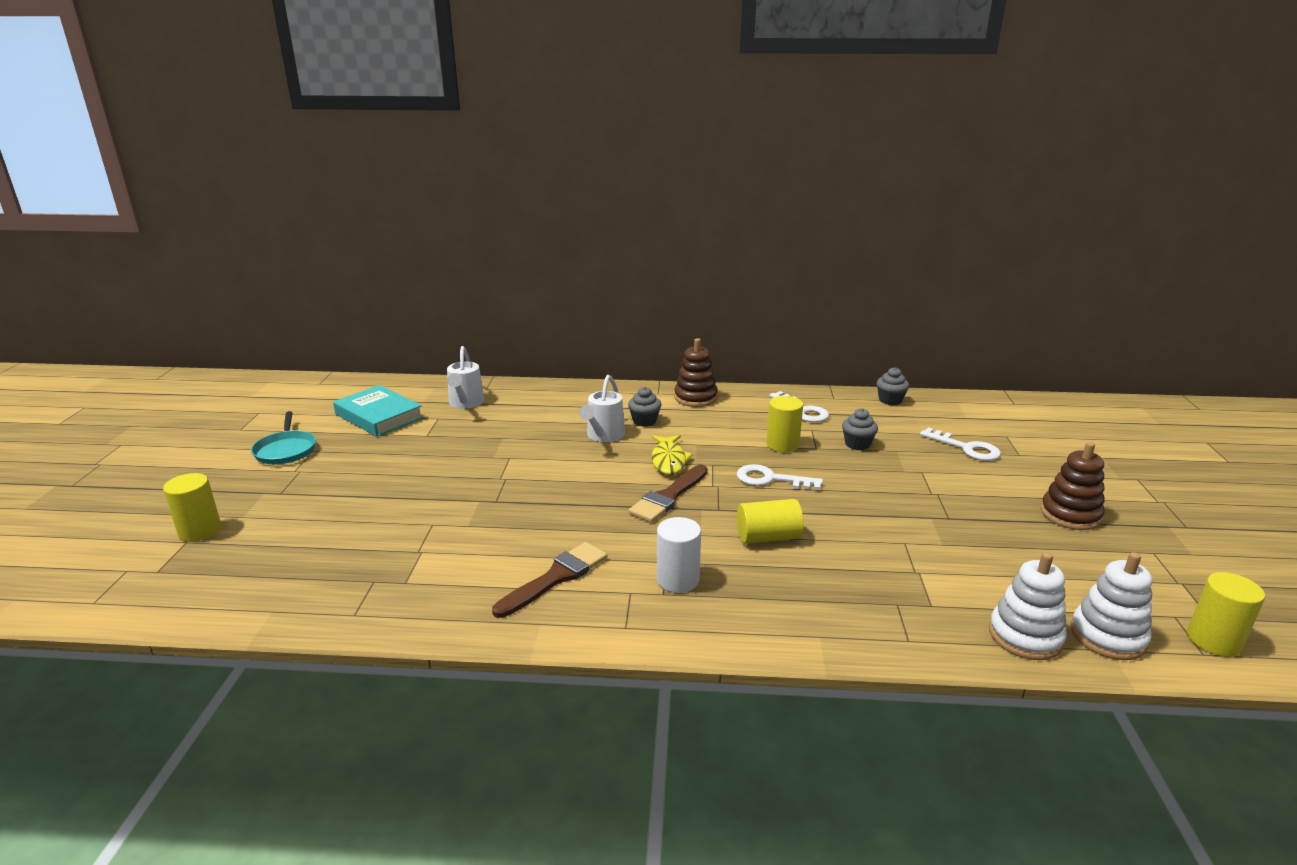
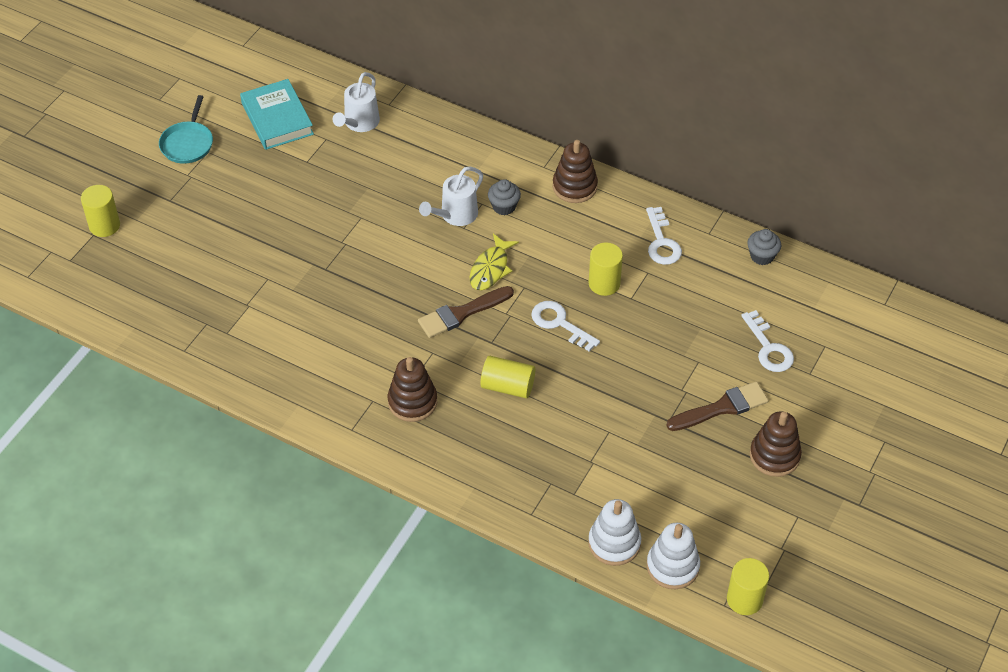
camera: 25 degrees right, 25 degrees up
(555, 578) = (329, 367): brown brush -> brown brush (722, 407)
(678, 579) = (412, 402): white cylinder -> brown stacking toy
(857, 444) = (672, 307): grey cupcake -> none

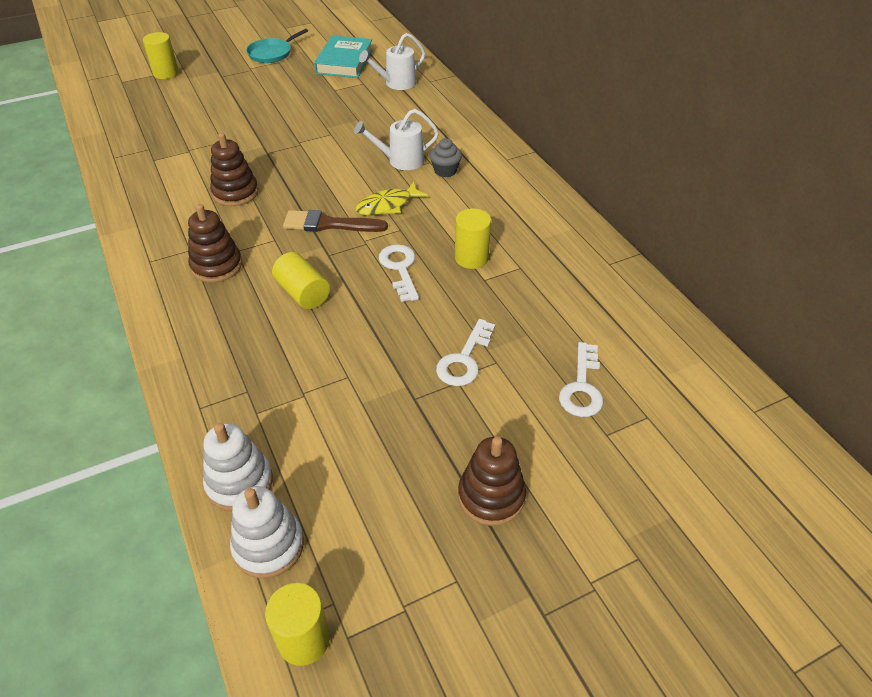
camera: 35 degrees right, 5 degrees down
(574, 187) = (518, 181): brown stacking toy -> brown stacking toy (235, 193)
(662, 242) = (556, 251): white key -> white key (464, 359)
(722, 407) = (479, 416): brown brush -> none
(762, 256) = (647, 305): grey cupcake -> none

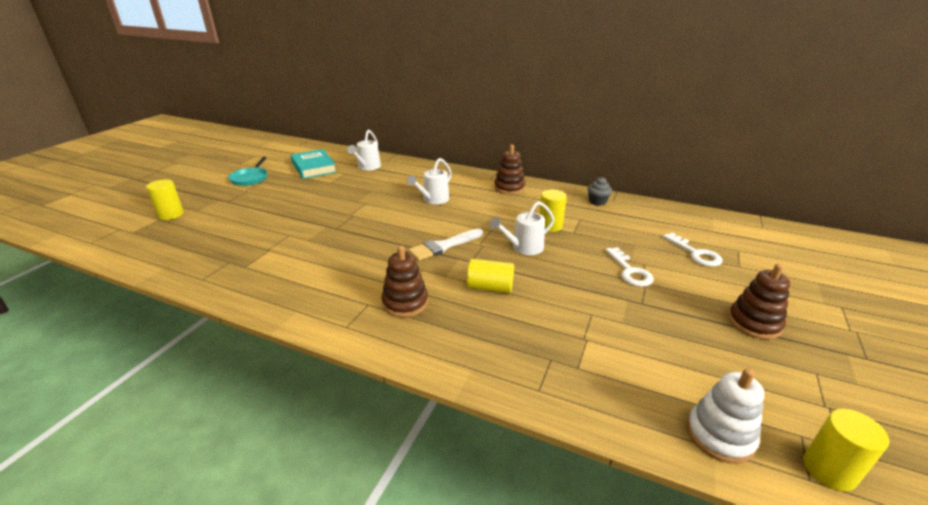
camera: 40 degrees left, 15 degrees down
(235, 193) = (348, 257): brown stacking toy -> brown stacking toy (509, 188)
(239, 483) = (640, 414): white stacking toy -> none
(329, 224) = (443, 246): brown brush -> white brush
(387, 205) = (463, 222): yellow fish -> none
(400, 269) = (523, 248): white key -> white watering can
(445, 171) = (467, 195): grey cupcake -> grey cupcake (597, 202)

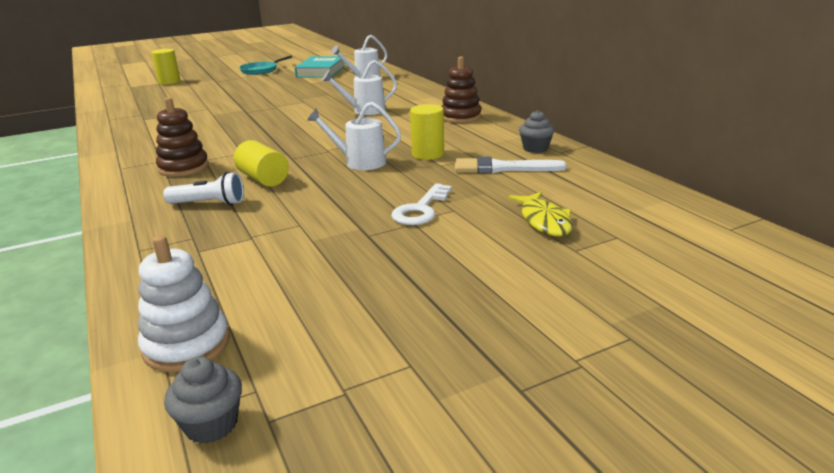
camera: 40 degrees right, 5 degrees down
(443, 246) = (295, 143): white brush -> white brush (502, 168)
(499, 326) = (209, 204): none -> white flashlight
(695, 253) = (544, 221): white key -> yellow fish
(754, 323) = (451, 297): brown stacking toy -> none
(829, 470) = (211, 425): yellow cylinder -> grey cupcake

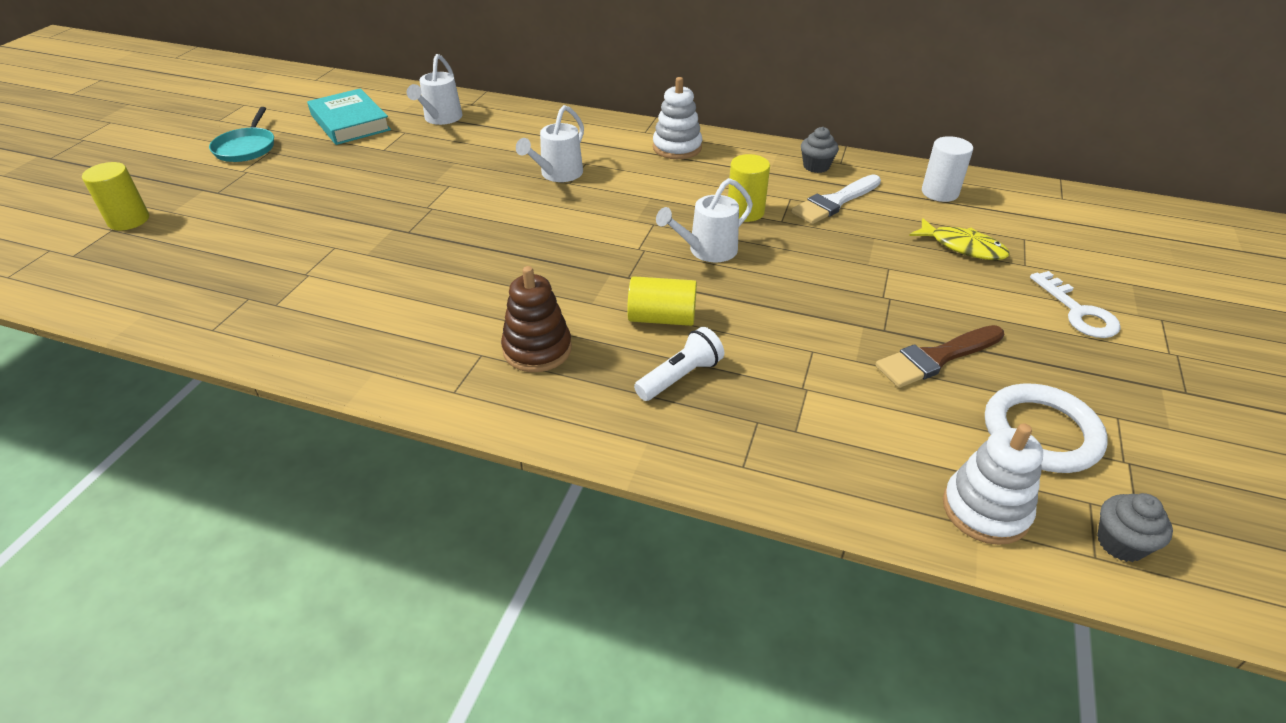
camera: 45 degrees left, 15 degrees up
(327, 335) = (1041, 433): none -> white ring
(363, 263) = (936, 358): none -> brown brush
(421, 209) = (867, 280): white key -> white key (1078, 312)
(460, 117) = (677, 148): brown stacking toy -> white stacking toy
(605, 189) = (939, 192): none -> white cylinder

